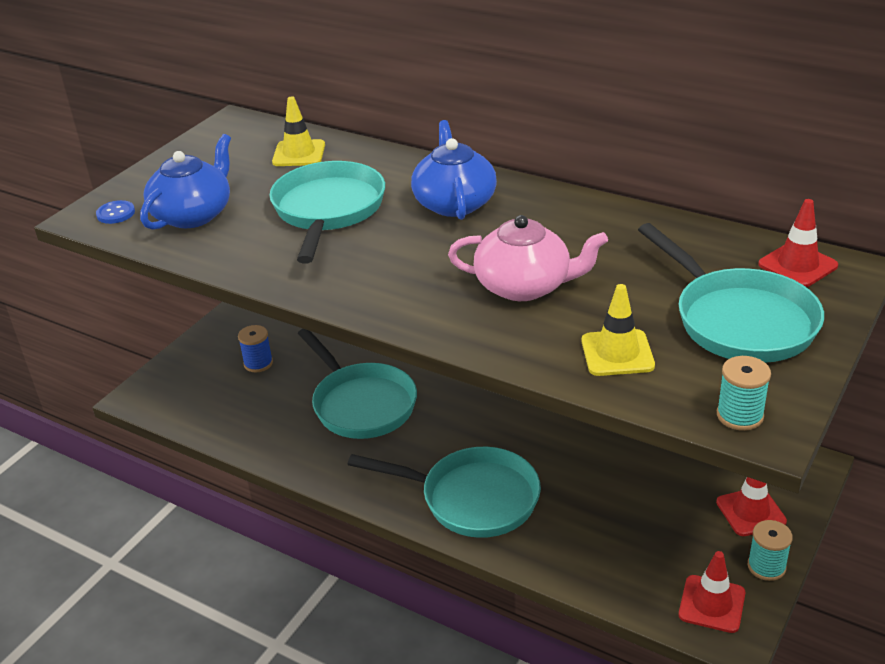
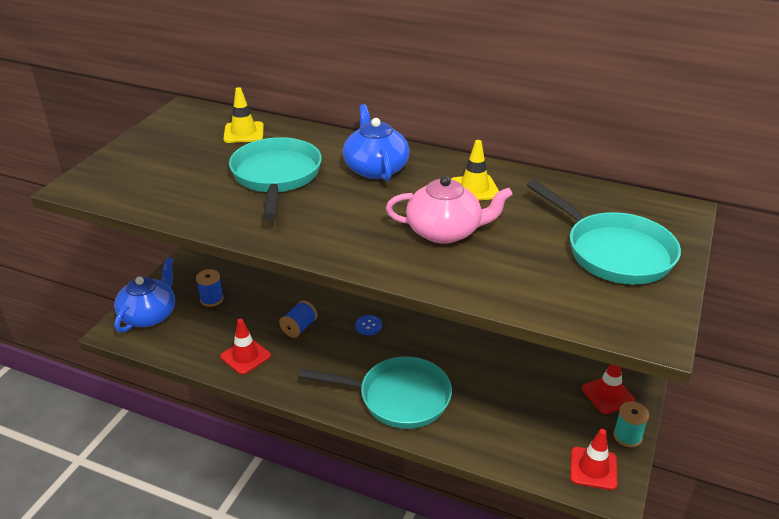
camera: 10 degrees left, 0 degrees up
(116, 213) = (100, 183): blue button -> blue button (368, 326)
(193, 215) = (166, 183): blue teapot -> blue teapot (149, 315)
(361, 404) = (299, 327): turquoise pan -> blue spool
(617, 353) = (529, 281): yellow traffic cone -> yellow traffic cone (474, 189)
(740, 415) = (633, 326): turquoise spool -> none
(797, 265) = (645, 209): red traffic cone -> red traffic cone (245, 356)

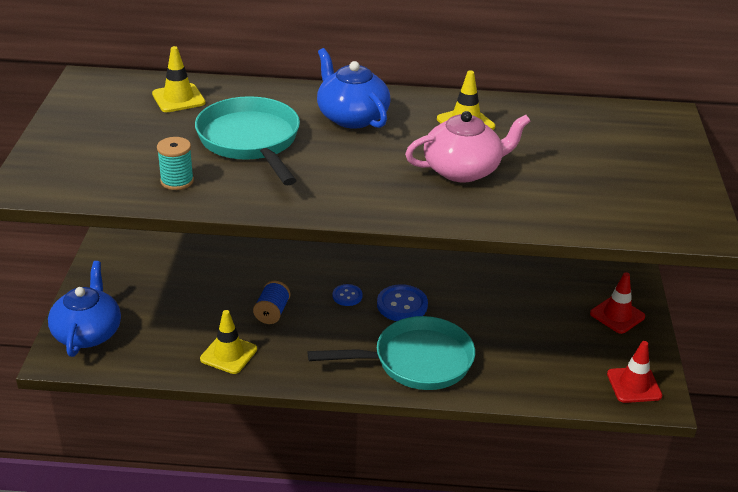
camera: 20 degrees left, 0 degrees up
(211, 299) = (153, 301): blue spool -> none
(245, 356) = (228, 354): red traffic cone -> yellow traffic cone
(411, 343) = (402, 305): none -> blue button
(613, 252) = (630, 164): turquoise pan -> none
(627, 436) = (651, 349): turquoise spool -> turquoise spool (177, 181)

